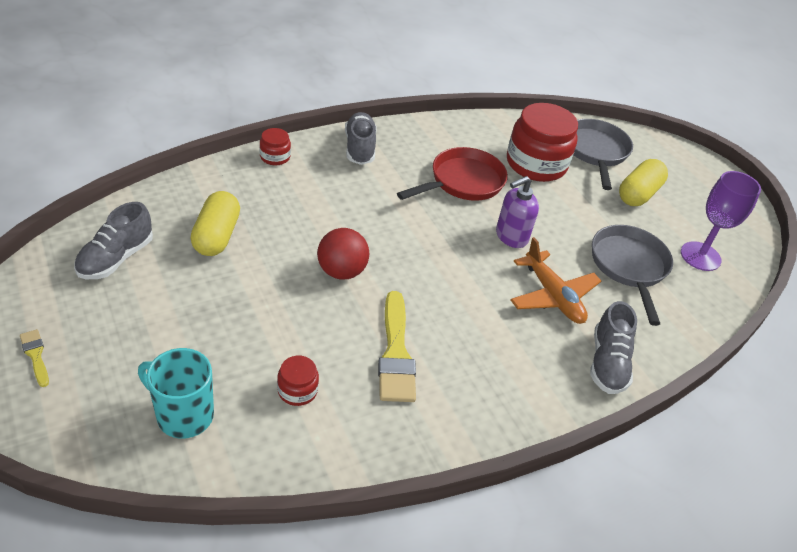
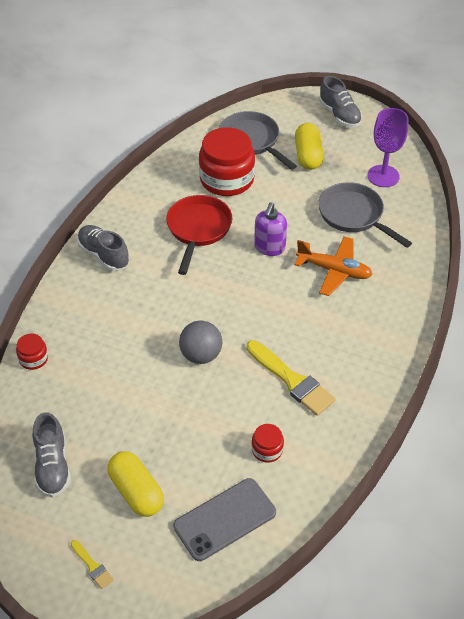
camera: 35 degrees left, 5 degrees up
(35, 355) = (92, 566): yellow brush -> yellow brush turned 150 degrees counterclockwise
(183, 415) = (225, 519): turquoise mug -> grey phone
(216, 236) = (95, 396): yellow capsule -> yellow capsule (136, 492)
(275, 157) = (56, 307): red jar -> red jar (33, 359)
(341, 271) = (201, 355): red ball -> grey ball
(607, 363) = (403, 290): grey shoe -> grey shoe (339, 115)

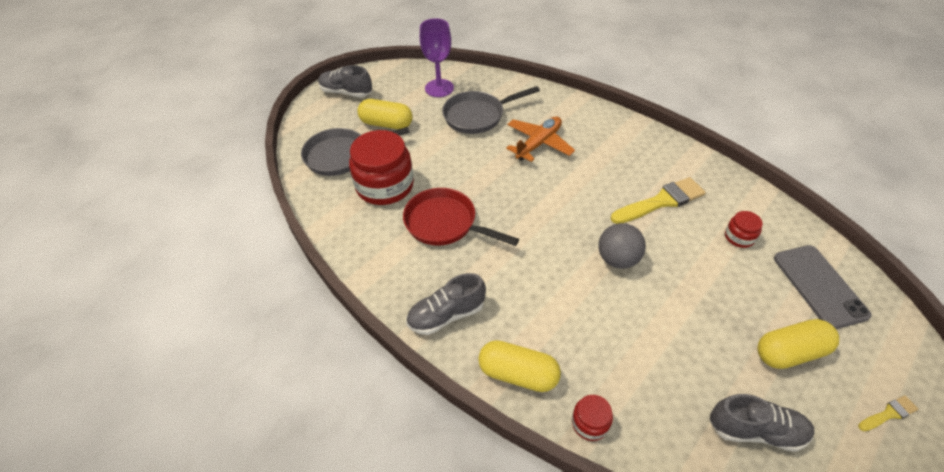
camera: 70 degrees left, 0 degrees up
(63, 309) = (518, 374): none -> yellow capsule
(269, 248) = (493, 177): purple soap dispenser -> none
(339, 115) = (346, 92): grey shoe -> grey shoe turned 150 degrees counterclockwise

